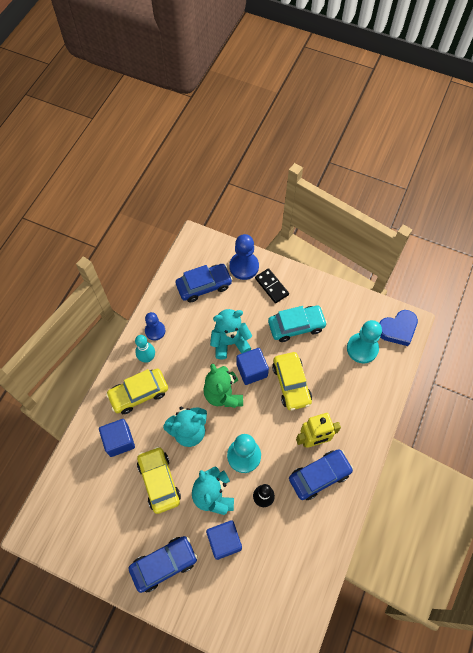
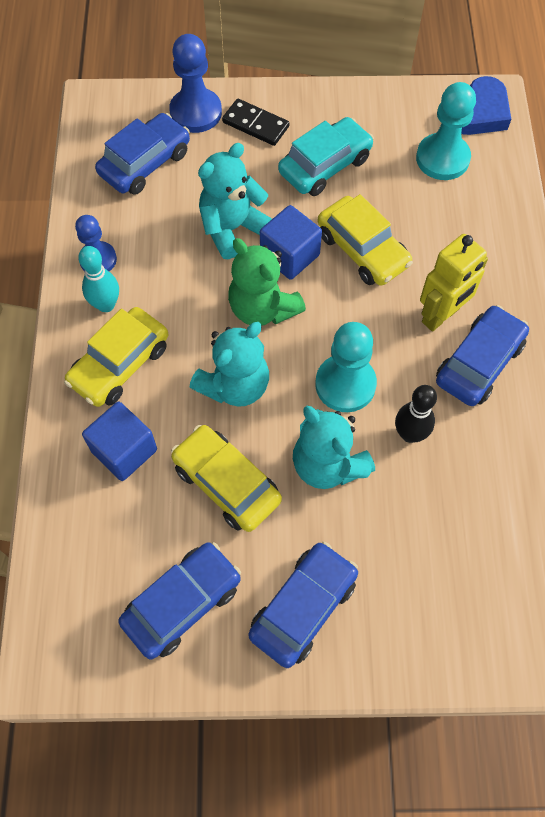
camera: 25 degrees left, 0 degrees up
(109, 533) = (182, 603): none -> blue car
(224, 541) = (383, 525): blue cube -> none

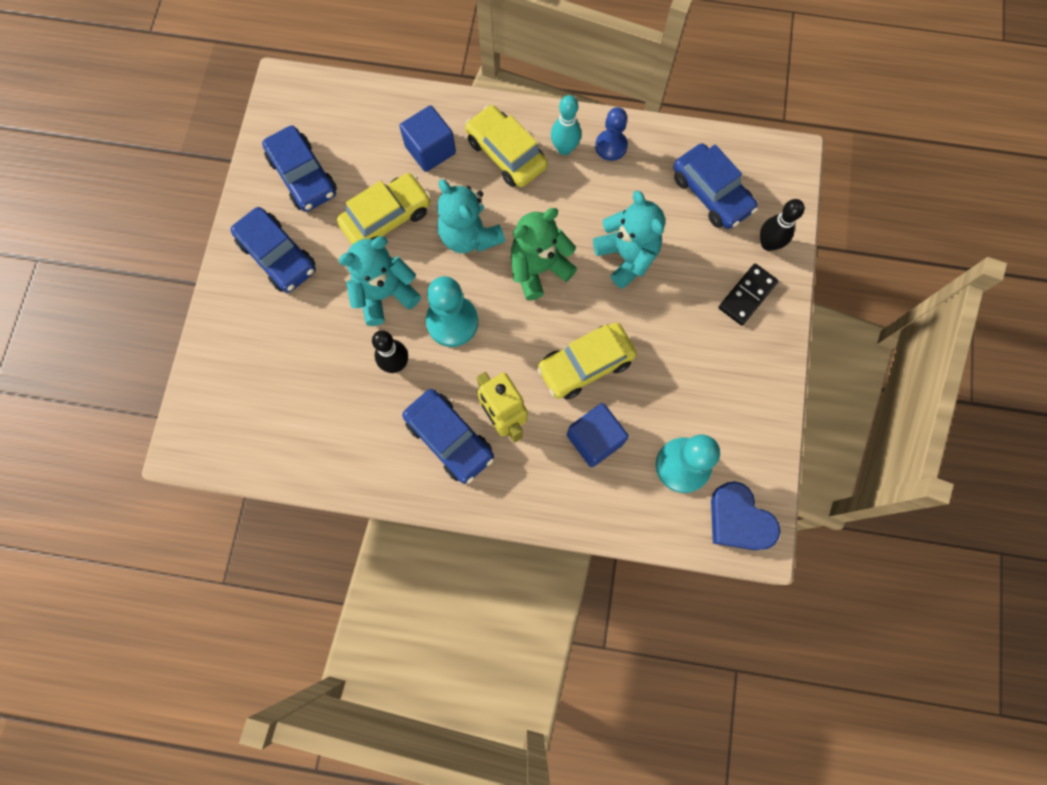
camera: 100 degrees right, 10 degrees up
(196, 112) = (768, 244): blue pawn -> black bowling pin
(290, 255) = (590, 300): blue cube -> blue cube (594, 439)
(325, 165) = (688, 350): turquoise car -> none

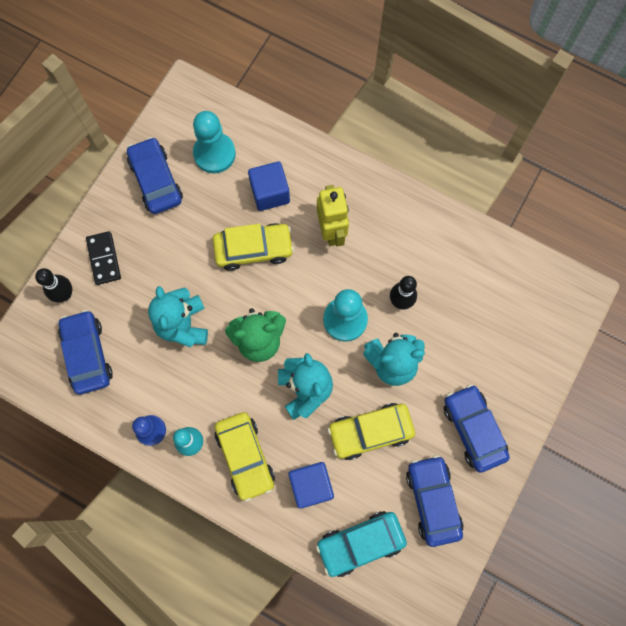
camera: 160 degrees left, 0 degrees up
(364, 117) = (360, 543): none -> turquoise car
(449, 438) = (377, 230): blue car -> blue car (156, 180)
(738, 520) = (193, 106): blue heart -> none
(747, 295) = (104, 259): black domino -> black domino turned 75 degrees counterclockwise

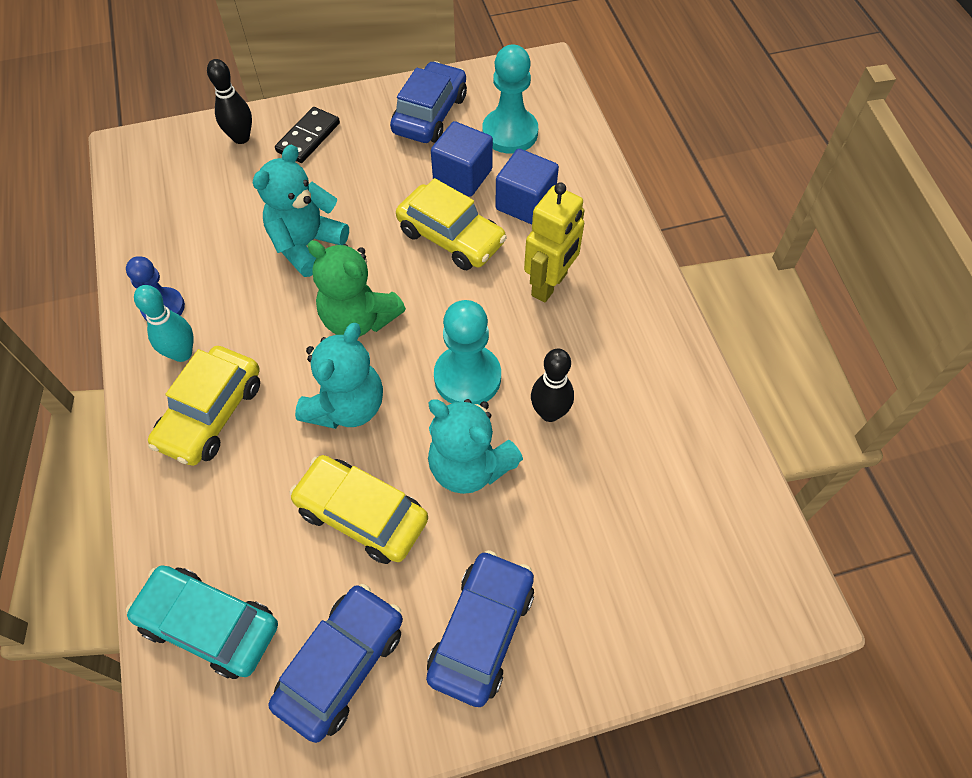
camera: 45 degrees right, 15 degrees down
(87, 354) = (196, 198): blue car -> none
(311, 486) = (236, 507): blue cube -> blue cube (462, 175)

